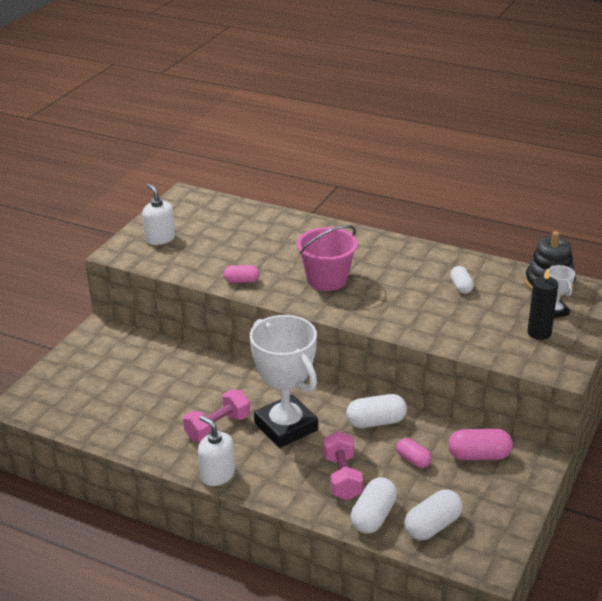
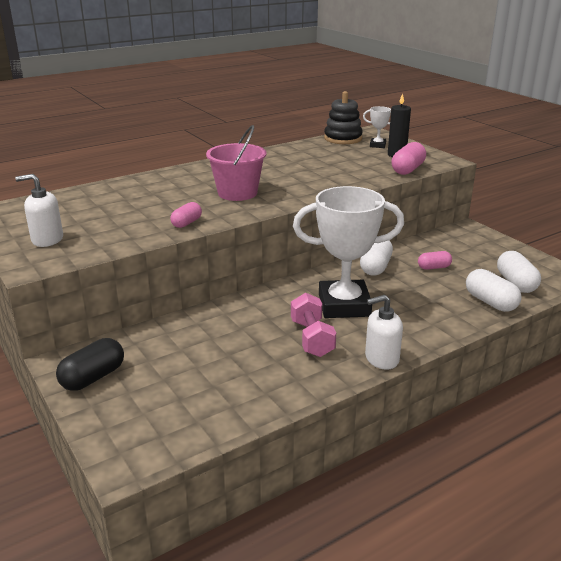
camera: 60 degrees left, 5 degrees down
(92, 350) = (93, 377): none -> black capsule
(342, 477) = (433, 301): pink dumbbell -> none
(461, 287) = (313, 159): white capsule -> none
(479, 456) = (448, 244): pink capsule -> pink capsule (407, 170)

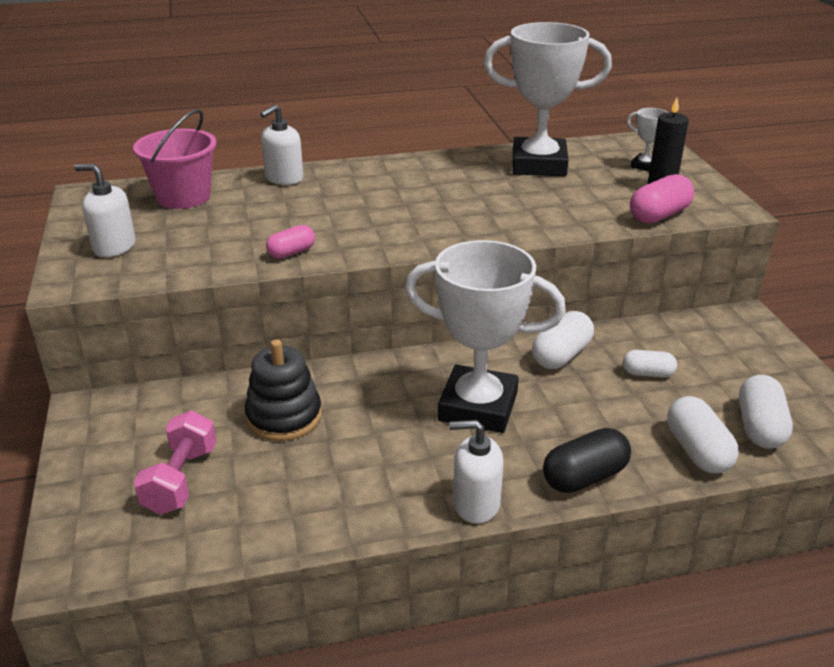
camera: 20 degrees right, 5 degrees up
(93, 377) = (107, 439): black capsule -> black capsule (584, 477)
(142, 181) = (284, 178): none -> white soap dispenser
(237, 193) = (389, 216): pink bucket -> pink bucket (183, 197)
(311, 152) = (538, 164): none -> white trophy
(312, 338) = (402, 448): pink dumbbell -> pink dumbbell (181, 480)
(343, 138) = (601, 147): black stacking toy -> black stacking toy (284, 417)
(434, 267) = (647, 373): pink capsule -> white capsule

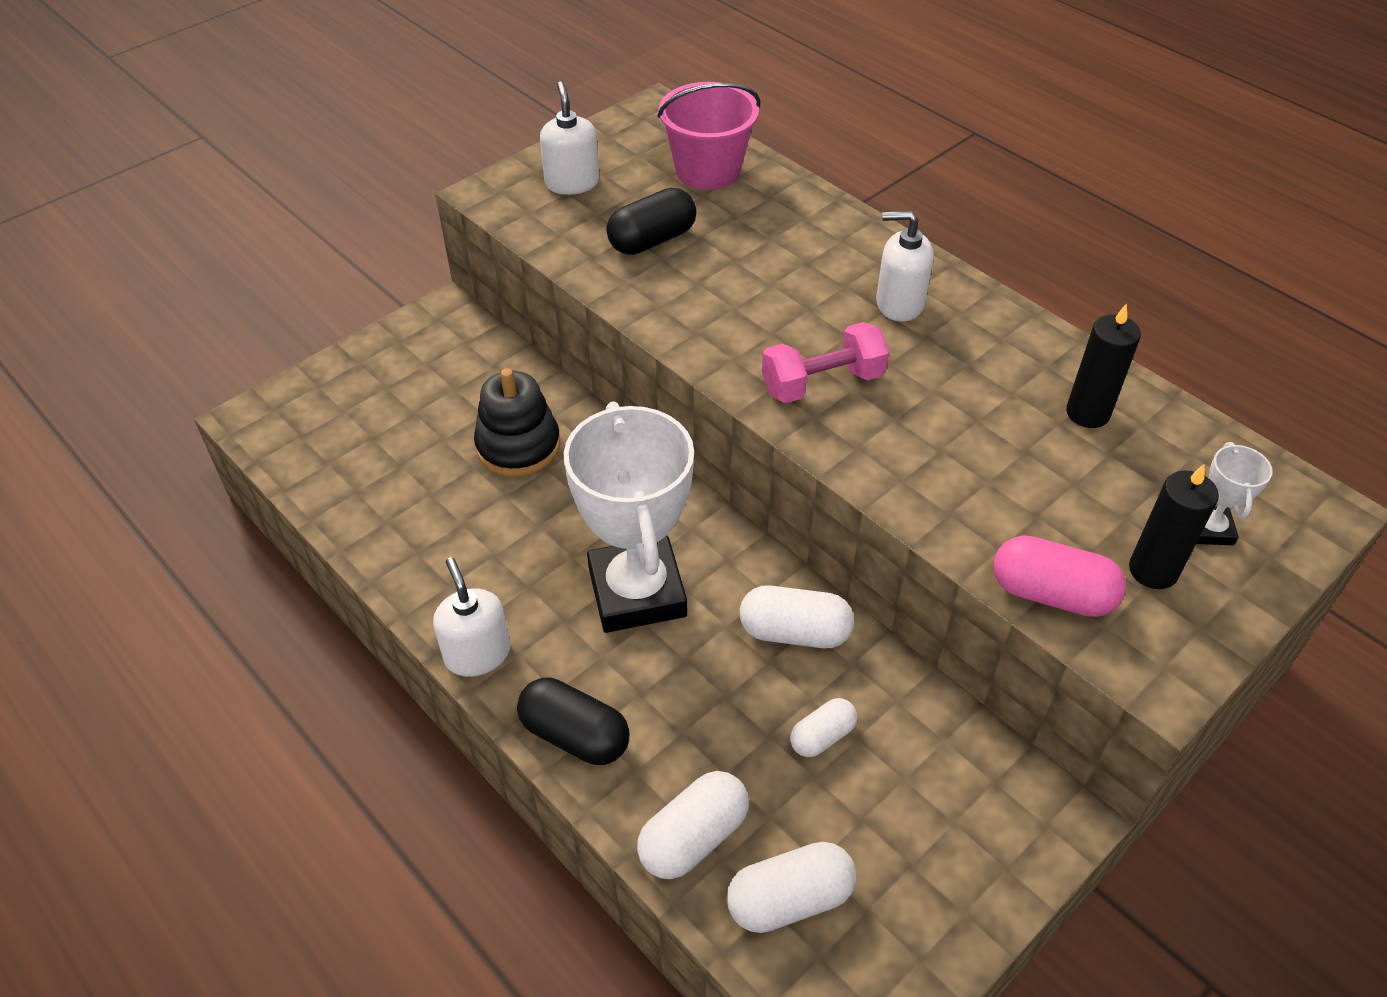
camera: 60 degrees right, 15 degrees up
(181, 480) = (390, 424): pink dumbbell -> pink dumbbell (822, 383)
(226, 236) = (652, 240): none -> black capsule
(284, 178) = (818, 215): white soap dispenser -> white soap dispenser (899, 303)
(291, 252) = (657, 301): pink capsule -> none
(538, 164) = (1087, 413): white trophy -> black candle
(647, 373) = (822, 736): white capsule -> white capsule turned 75 degrees clockwise

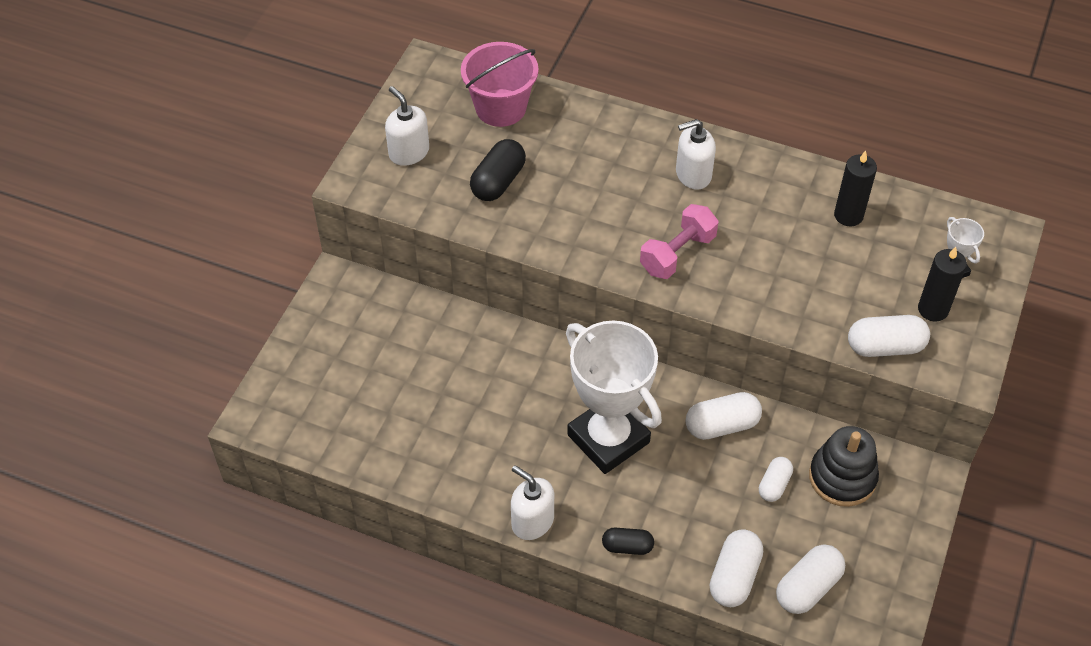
camera: 25 degrees left, 5 degrees up
(518, 446) = (462, 366): black stacking toy -> black stacking toy (842, 477)
(575, 735) = (627, 546): black capsule -> black capsule, size x0.63
(1051, 594) = (885, 347): pink capsule -> white capsule

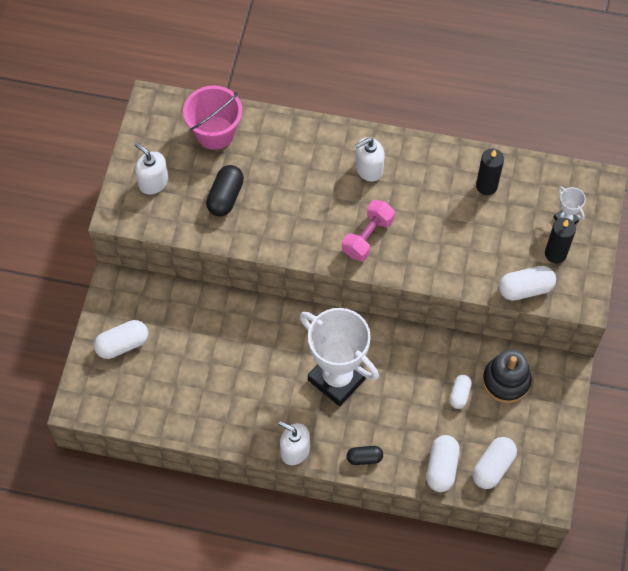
camera: 10 degrees left, 10 degrees up
(722, 425) = (416, 355): white capsule -> white capsule (122, 344)

